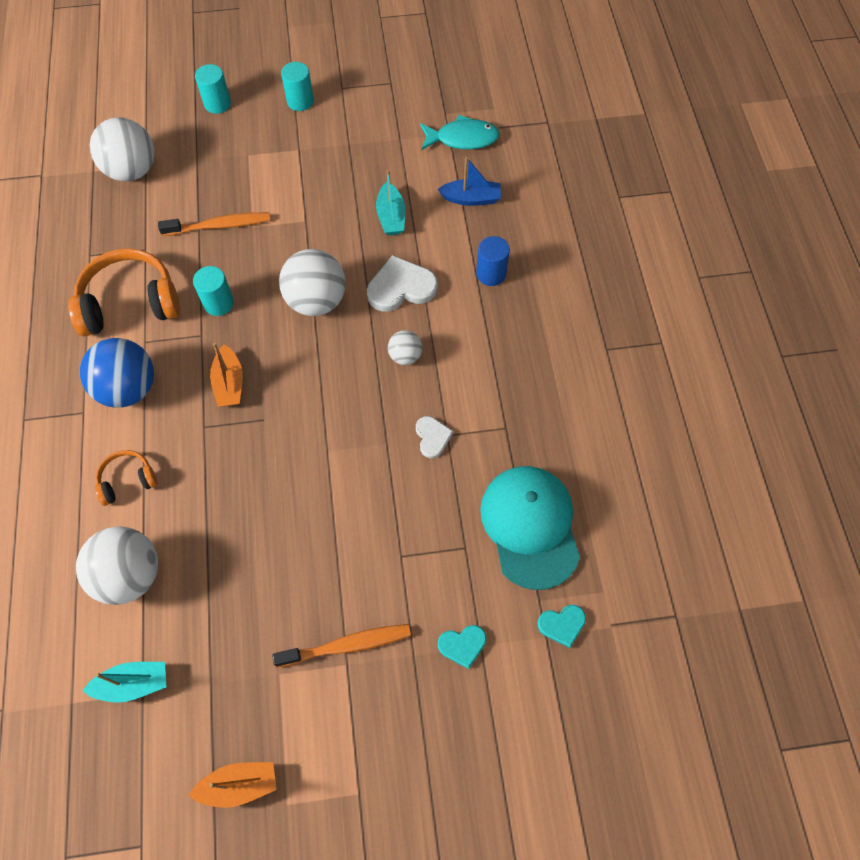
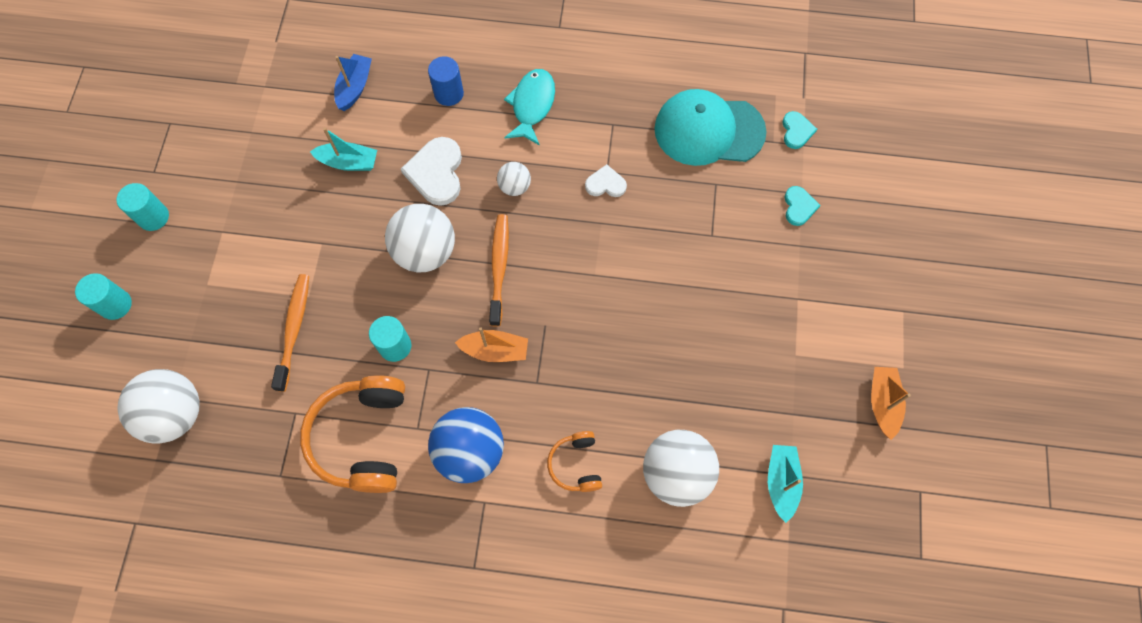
camera: 75 degrees left, 5 degrees up
(347, 645) = (781, 295): orange toothbrush -> orange toothbrush (499, 267)
(462, 138) = (276, 76): turquoise fish -> turquoise fish (532, 105)

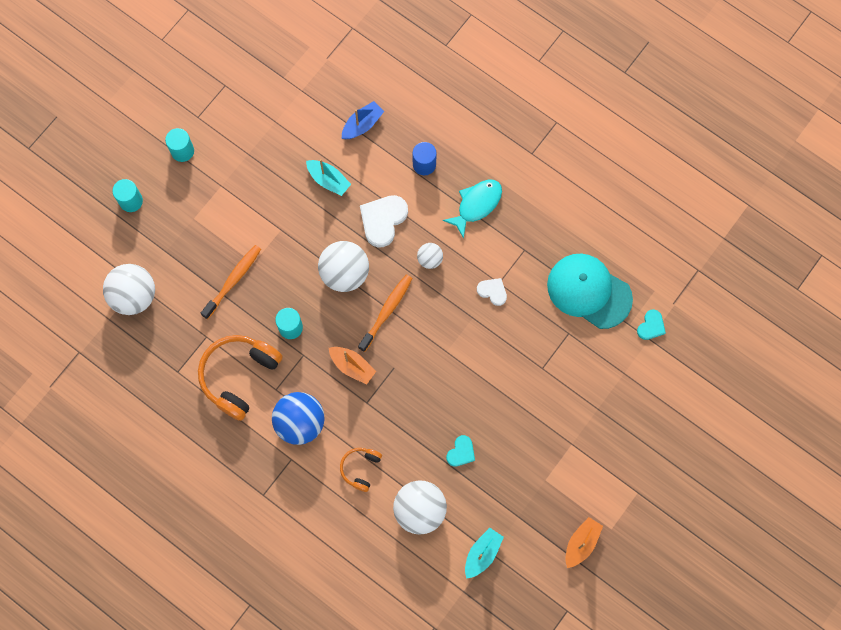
camera: 30 degrees right, 5 degrees up
(799, 207) = (615, 381): turquoise heart -> turquoise heart (461, 452)

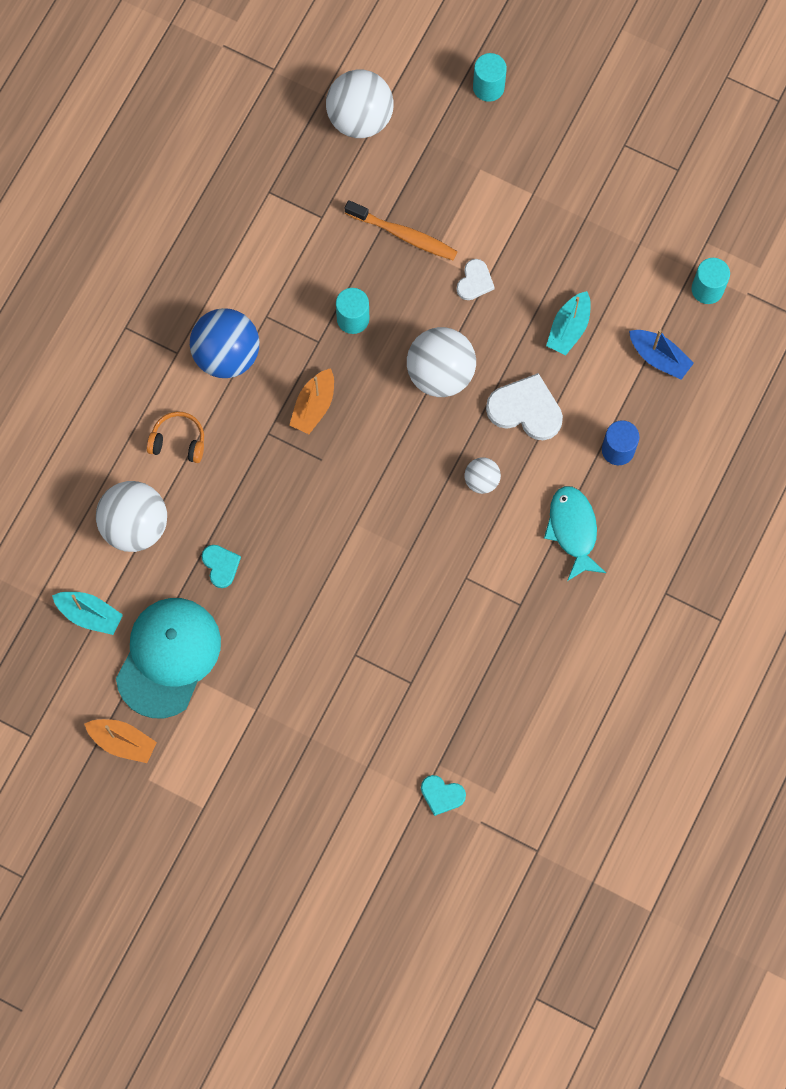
camera: 80 degrees right, 0 degrees up
(182, 151) = (571, 136): turquoise cylinder -> turquoise cylinder (707, 289)
(239, 376) = (276, 267): orange headphones -> none
(387, 311) = (397, 437): orange toothbrush -> none
(461, 452) = (221, 565): turquoise heart -> turquoise heart turned 135 degrees counterclockwise
(476, 205) = (573, 530): turquoise fish -> turquoise fish turned 135 degrees counterclockwise
(492, 291) = (451, 571): white heart -> white heart (474, 281)
(589, 291) = (476, 702): turquoise cap -> turquoise cap (168, 657)

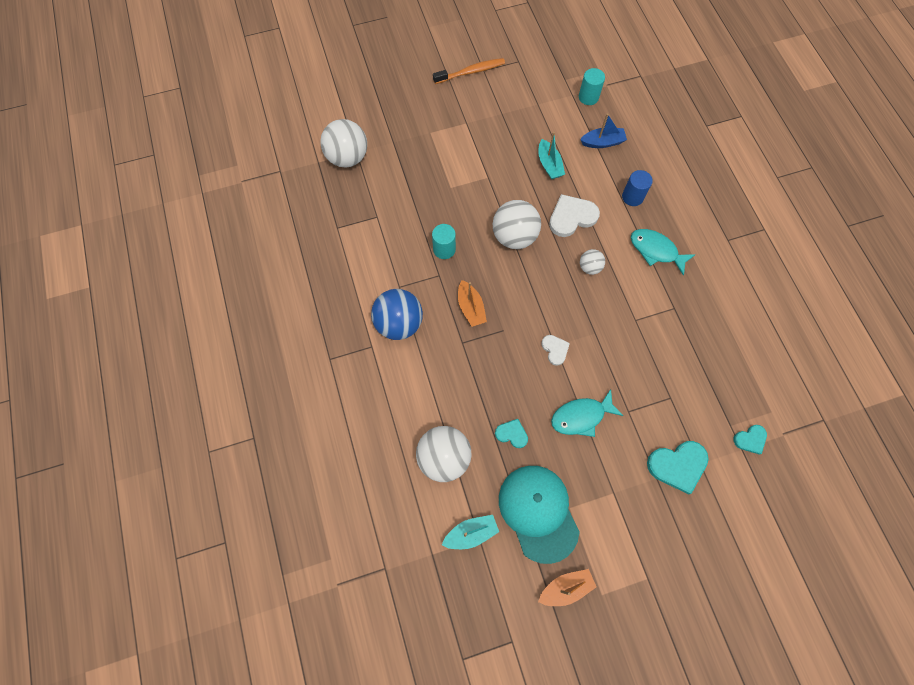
camera: 45 degrees left, 5 degrees down
(178, 441) = (420, 390): orange headphones -> none
(304, 614) = (581, 416): none -> turquoise fish
(343, 747) = (677, 465): none -> turquoise heart
(404, 235) = (426, 190): orange toothbrush -> orange toothbrush (471, 72)
(474, 281) = (483, 182): white heart -> white heart (555, 349)
(488, 87) = (395, 96): turquoise cylinder -> none

